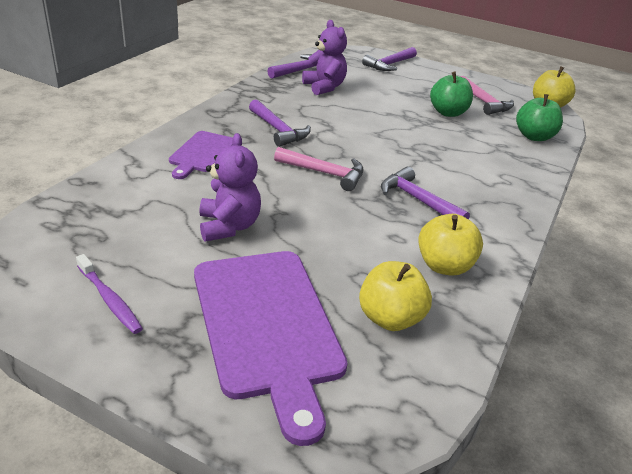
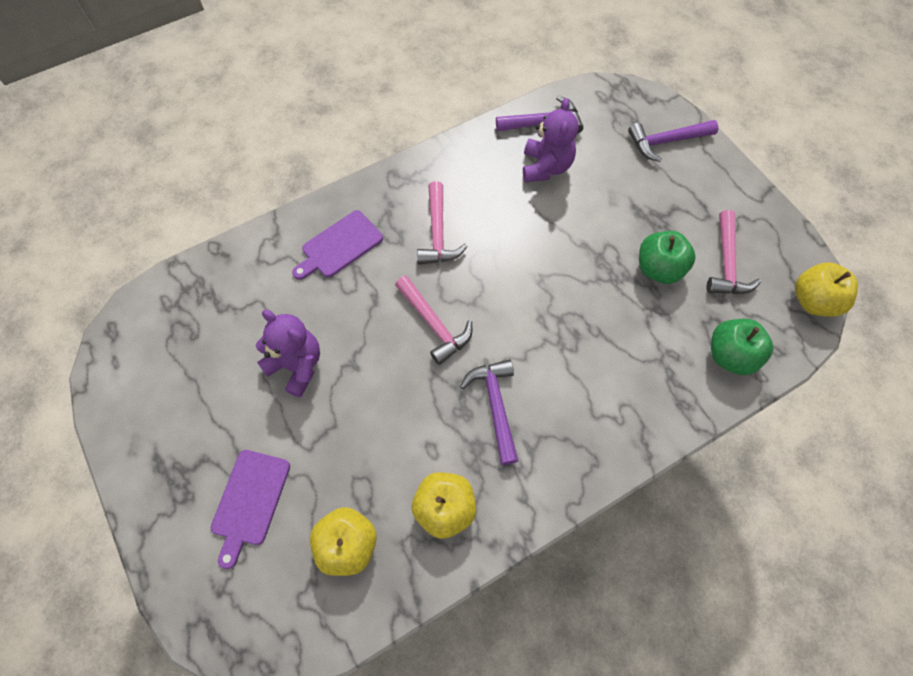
camera: 35 degrees right, 30 degrees up
(110, 299) = (160, 413): purple toothbrush -> none
(229, 226) = (297, 365): purple teddy bear -> purple teddy bear turned 75 degrees counterclockwise
(267, 326) = (250, 501): purple cutting board -> purple cutting board, size x0.54
(278, 130) = (438, 233): purple hammer -> pink hammer

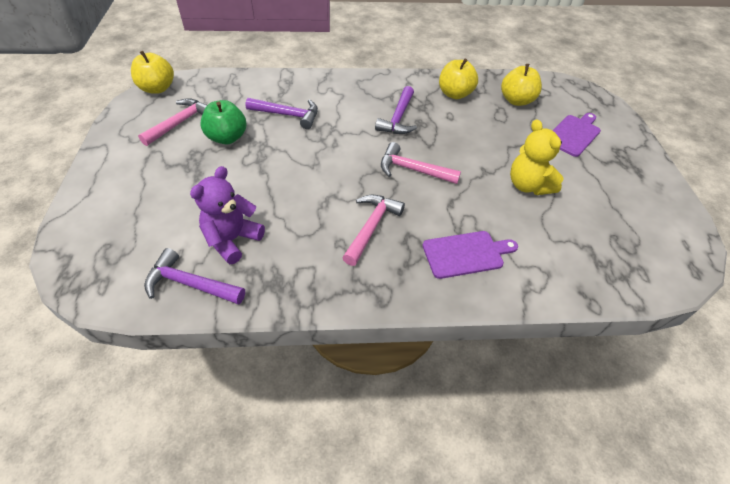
camera: 155 degrees left, 15 degrees down
(297, 365) = (528, 185): purple teddy bear -> yellow teddy bear
(434, 324) = (413, 170): pink hammer -> pink hammer turned 60 degrees counterclockwise
(666, 141) = (107, 213): purple hammer -> purple hammer (288, 115)
(730, 355) = (238, 87): green apple -> none

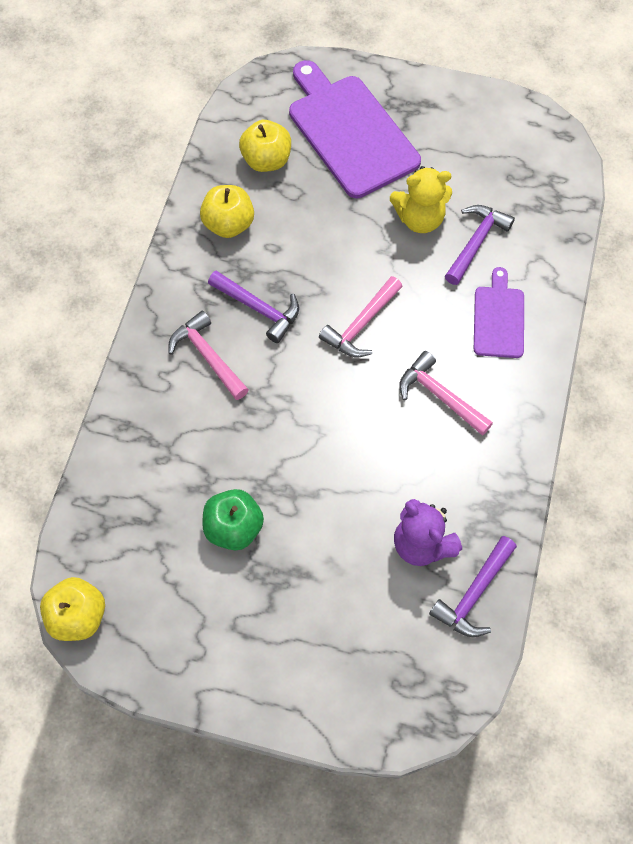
camera: 70 degrees left, 15 degrees up
(180, 123) = (180, 587): pink hammer -> pink hammer (208, 356)
(288, 115) = (208, 442): purple hammer -> purple hammer (476, 242)
(573, 134) = (350, 132): purple cutting board -> purple cutting board, size x1.85

